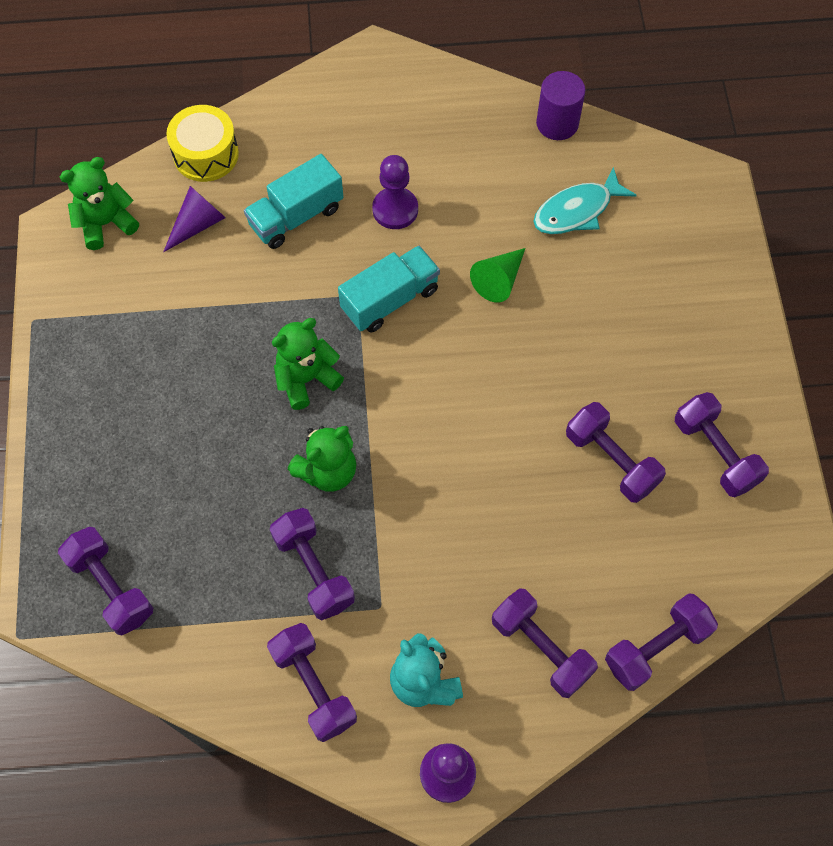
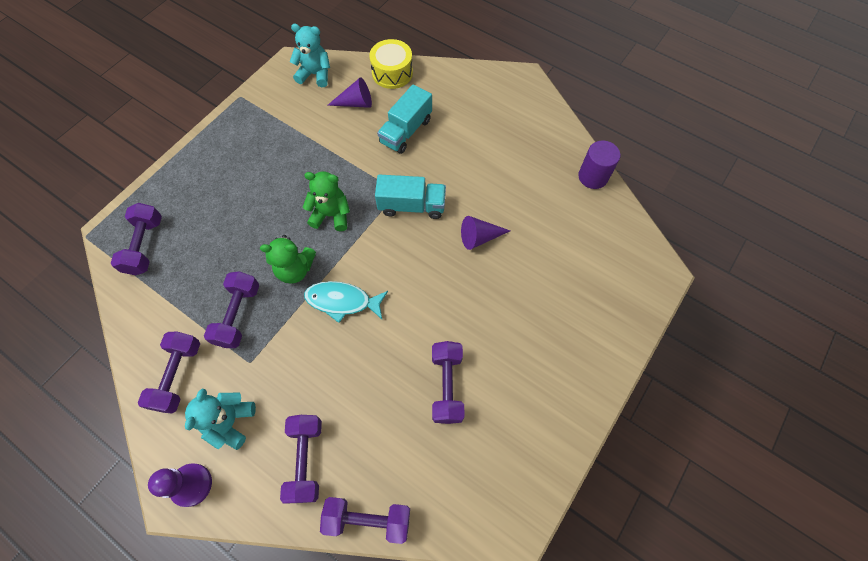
camera: 40 degrees right, 0 degrees up
(106, 223) = (315, 74): green teddy bear -> turquoise teddy bear
(296, 216) = (406, 131): turquoise truck -> turquoise truck turned 60 degrees counterclockwise
(395, 209) = (459, 162): purple pawn -> none
(499, 280) = (479, 237): green cone -> purple cone
(577, 210) = (560, 231): turquoise fish -> turquoise fish (342, 301)
(715, 453) = (513, 432): purple dumbbell -> none

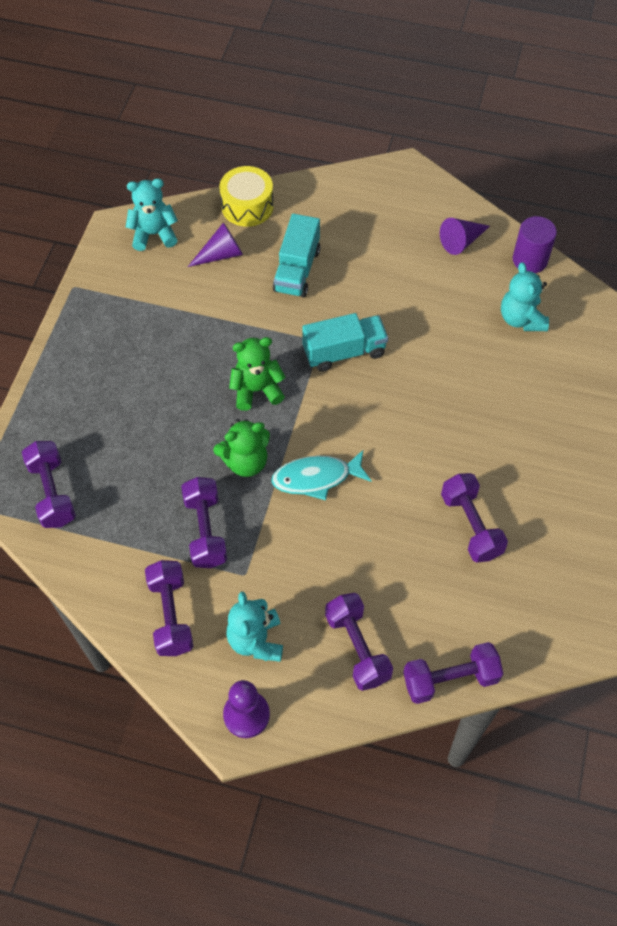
camera: 20 degrees left, 5 degrees down
(479, 237) = (435, 363): purple cone -> purple cone (461, 241)
(565, 223) = (521, 319): none -> turquoise teddy bear

